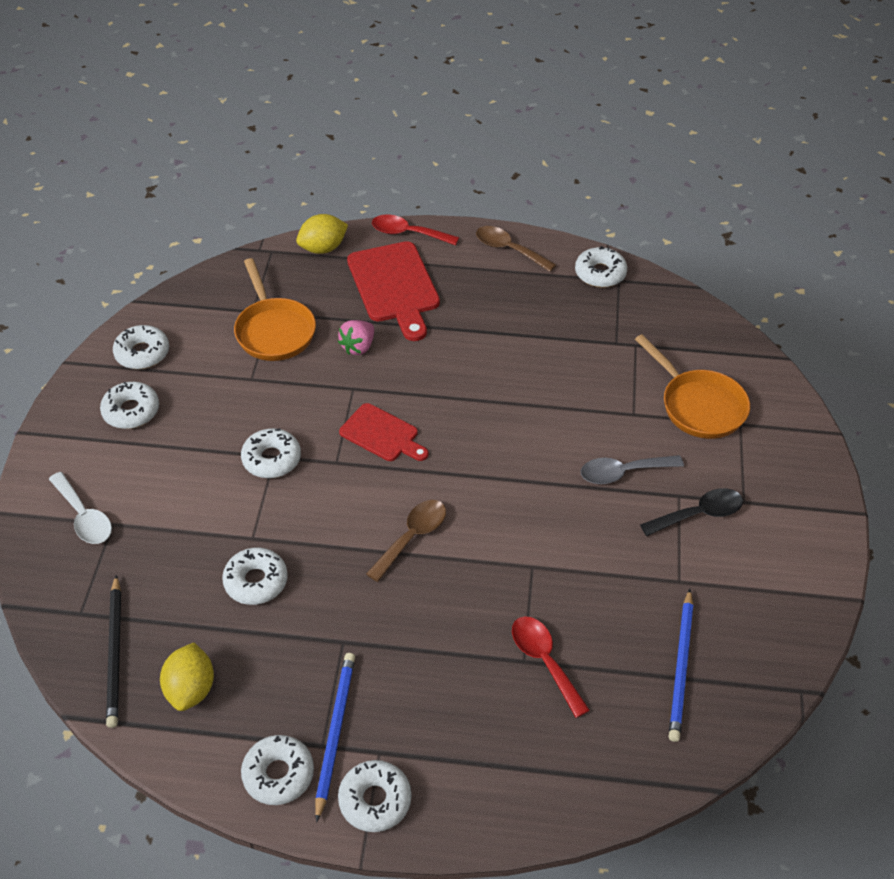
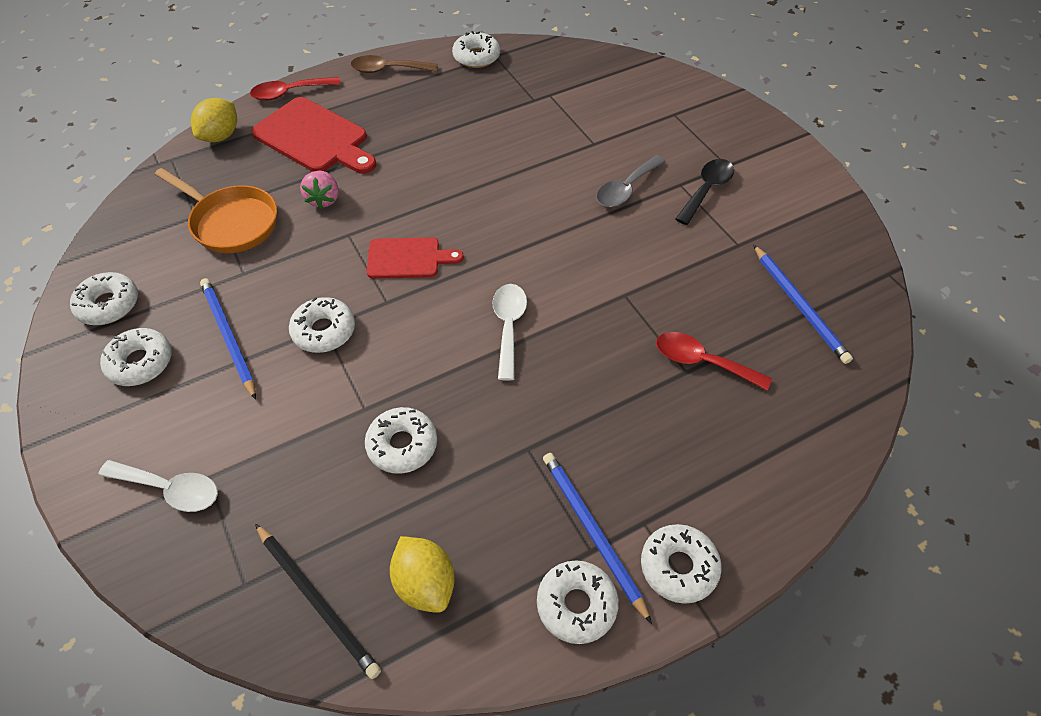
camera: 35 degrees left, 5 degrees up
(202, 425) = (228, 337): none -> blue pencil
(412, 537) = (508, 326): brown spoon -> white spoon
(699, 406) = (634, 115): orange pan -> none

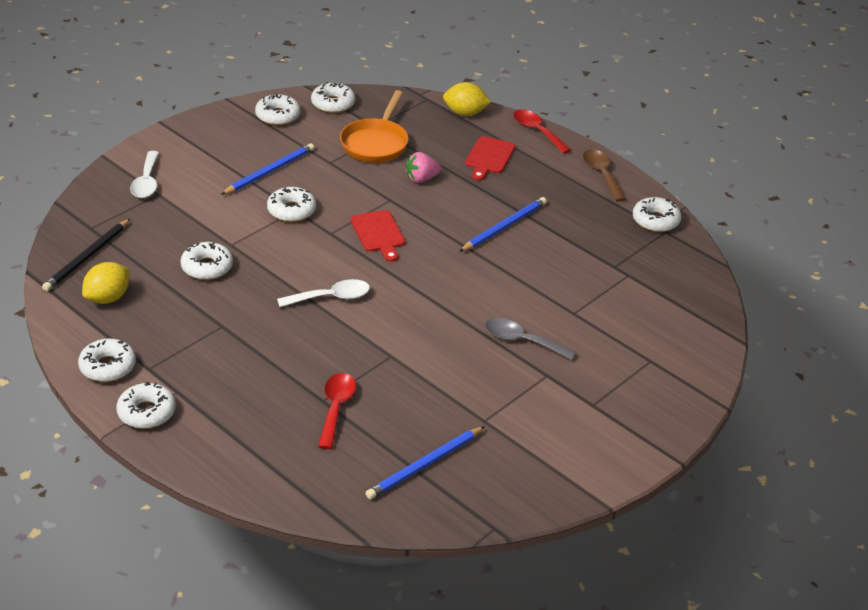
camera: 70 degrees right, 15 degrees down
(140, 362) = (235, 143): white donut -> white donut (333, 104)
(314, 138) = (489, 157): red cutting board -> red cutting board, size x0.61
(592, 532) = (163, 367): blue pencil -> blue pencil (504, 227)
(706, 190) = (548, 393): black spoon -> none

